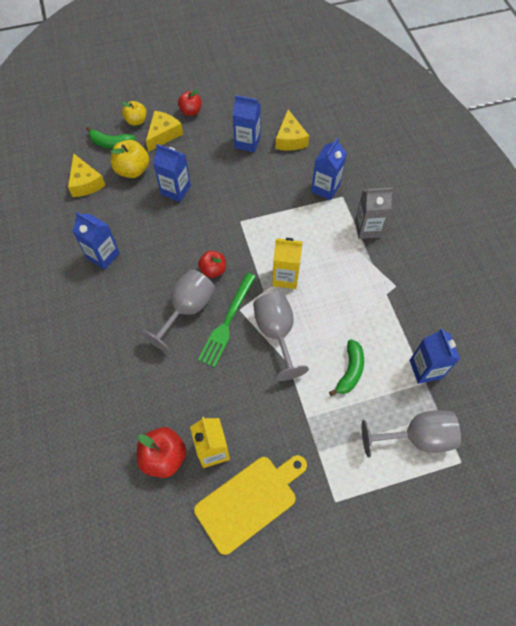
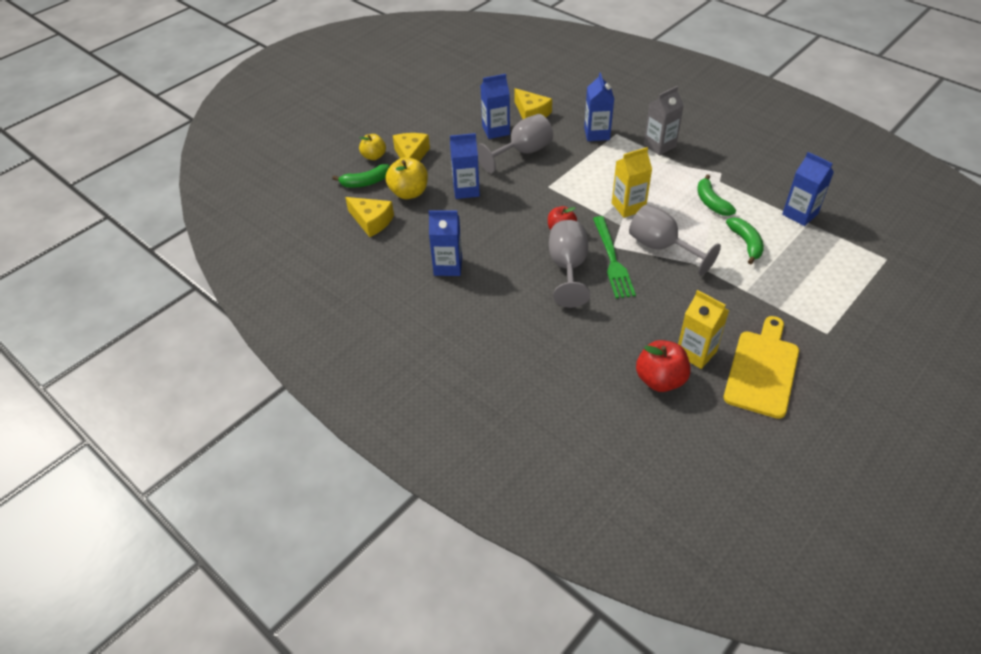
camera: 30 degrees left, 15 degrees down
(191, 111) = (420, 129): red apple -> none
(358, 312) = (711, 202): none -> green banana
(416, 437) = (840, 260): grey goblet -> grey goblet (522, 152)

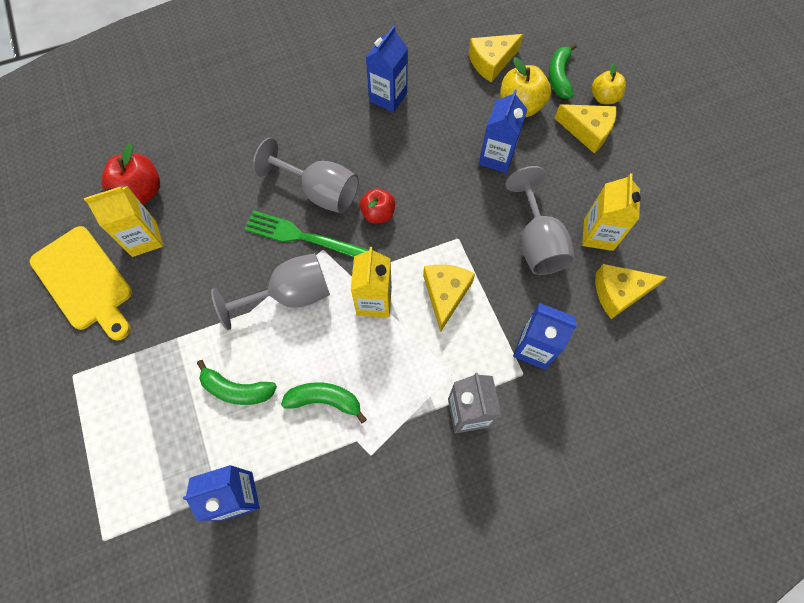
camera: 115 degrees right, 20 degrees up
(496, 130) = (598, 234): blue carton -> yellow carton
(594, 178) = (445, 294): none -> yellow cheese

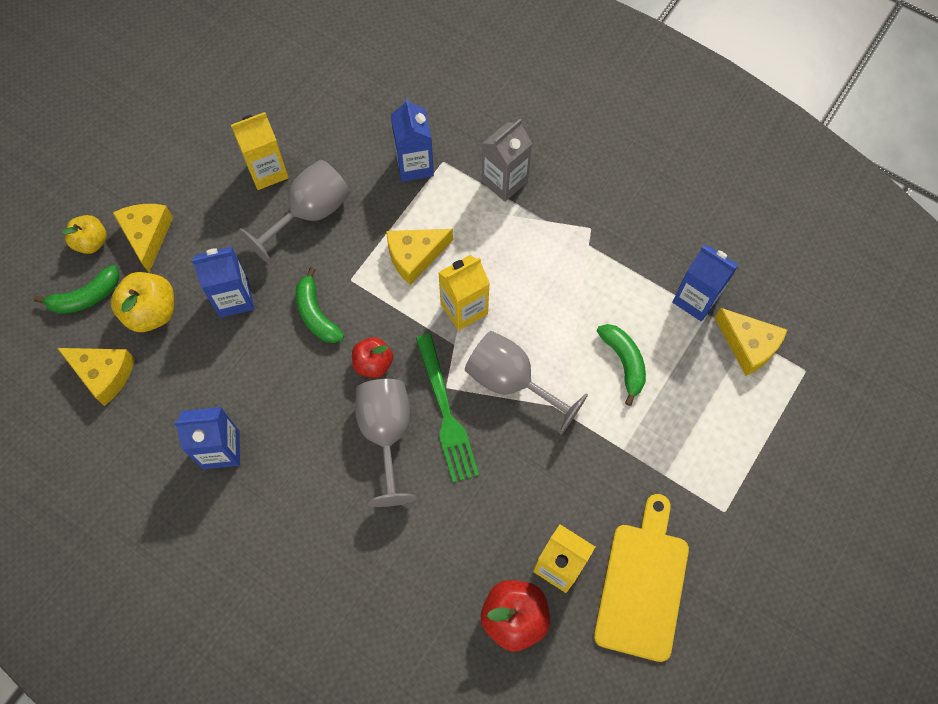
camera: 125 degrees left, 0 degrees up
(325, 400) = (577, 288): green banana -> green banana (316, 314)
(619, 293) = (317, 130): yellow cheese -> yellow cheese (748, 345)

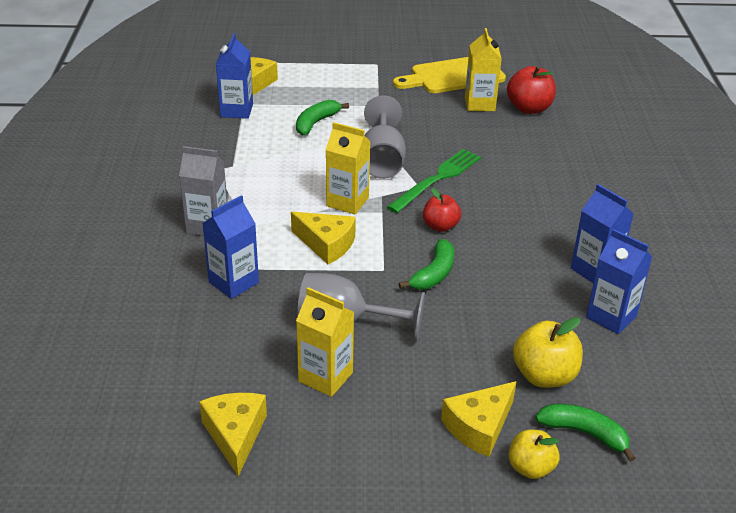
camera: 125 degrees left, 30 degrees down
(104, 374) = (629, 373): yellow cheese -> yellow cheese (235, 435)
(234, 298) = (473, 329): blue carton -> blue carton (611, 317)
(386, 434) = (484, 198): grey goblet -> none

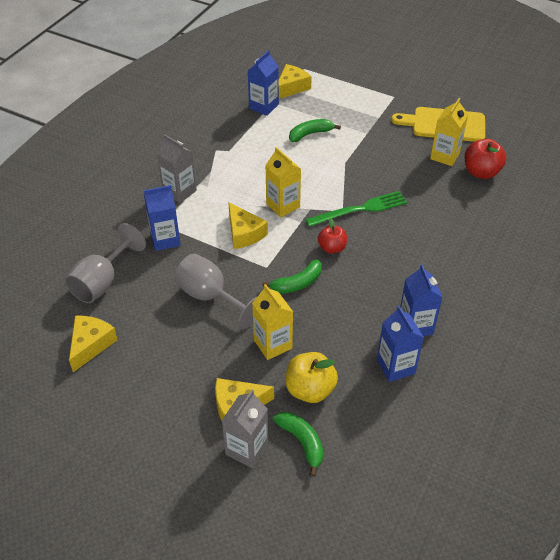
camera: 30 degrees right, 10 degrees up
(325, 377) = (170, 329): yellow carton -> yellow carton (272, 344)
(382, 160) = (332, 180): grey goblet -> grey goblet (102, 282)
(530, 468) = (246, 449): yellow apple -> grey carton

